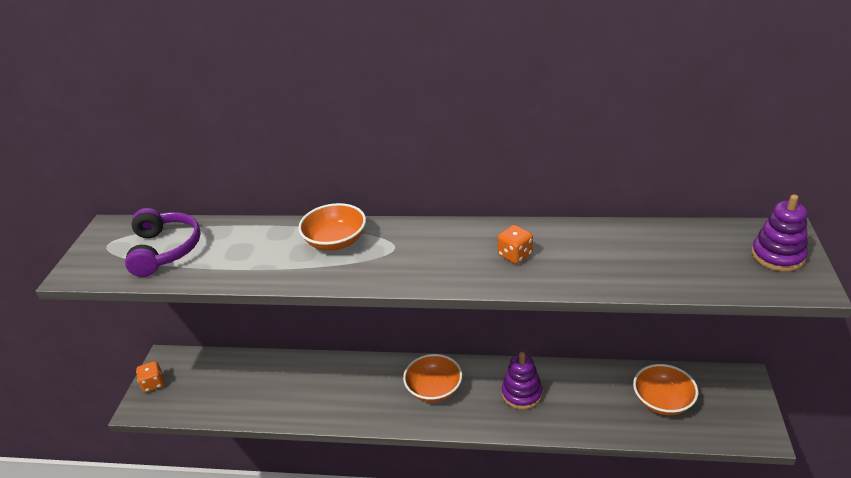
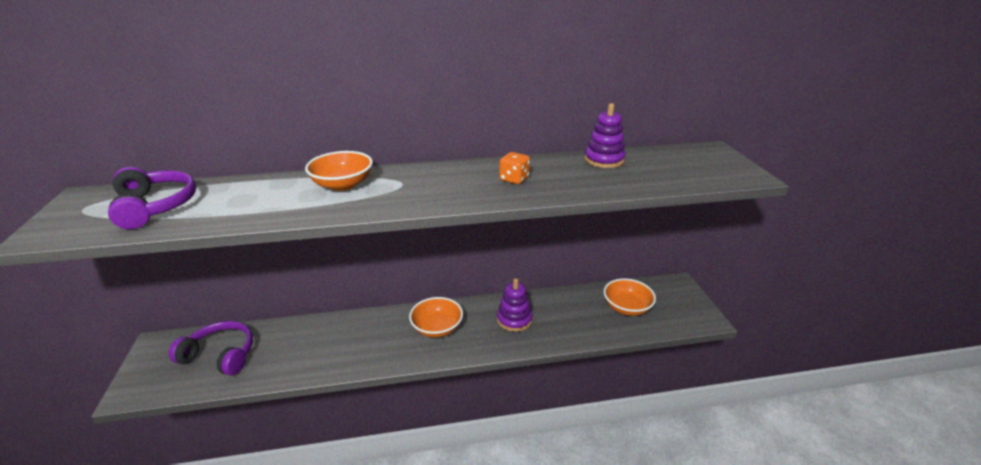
camera: 20 degrees left, 5 degrees down
(153, 384) = (144, 368): orange dice -> none
(219, 383) = (220, 355): none -> purple headphones
(777, 256) = (716, 162): purple stacking toy -> purple stacking toy (604, 160)

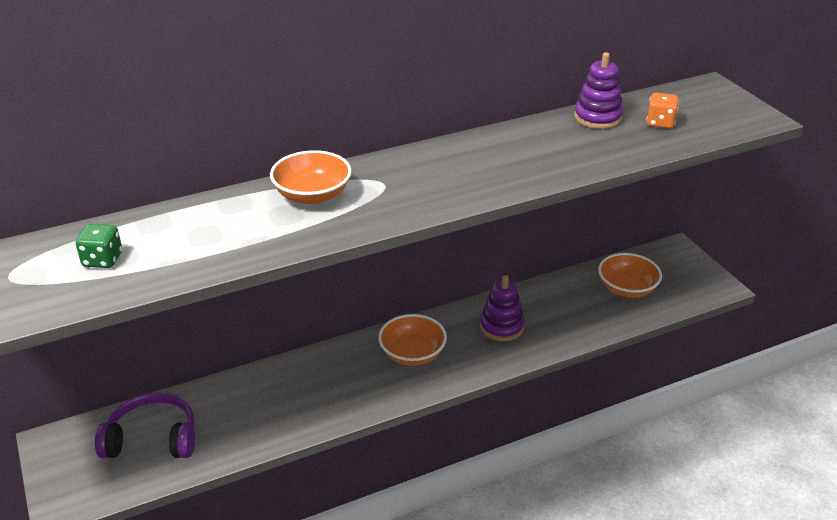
camera: 15 degrees left, 5 degrees up
(155, 206) = (102, 260): purple headphones -> green dice
(514, 179) = (510, 158): orange dice -> orange dice (660, 123)

